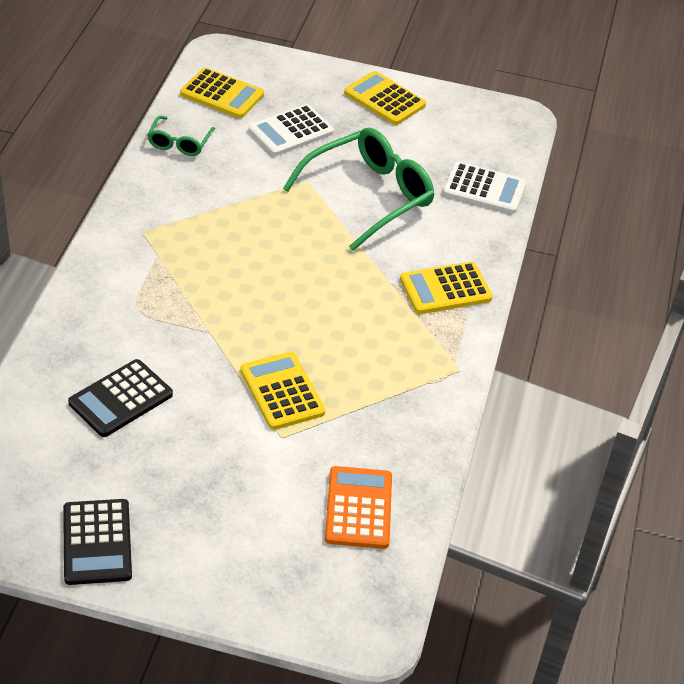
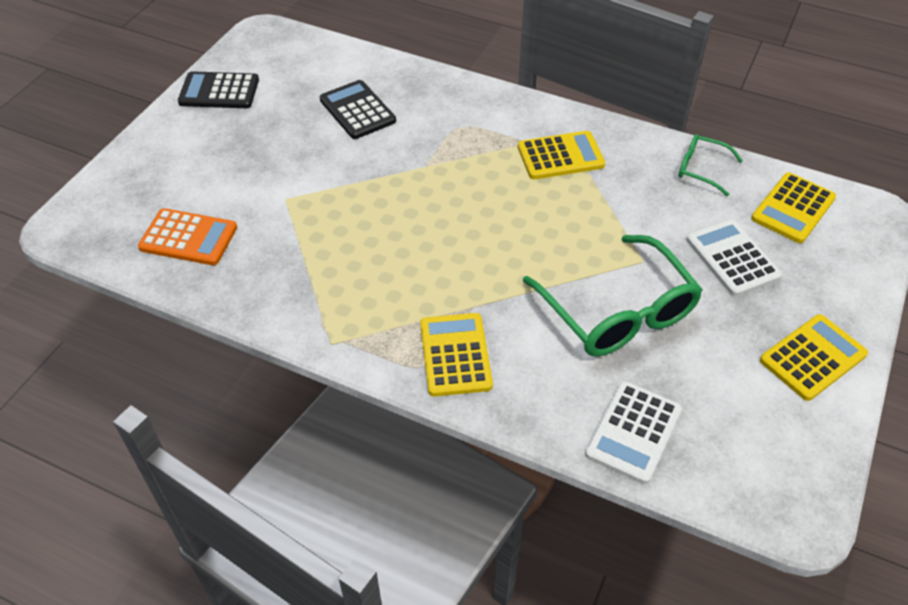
camera: 105 degrees right, 5 degrees up
(282, 391) = (339, 205): yellow calculator -> yellow calculator (560, 156)

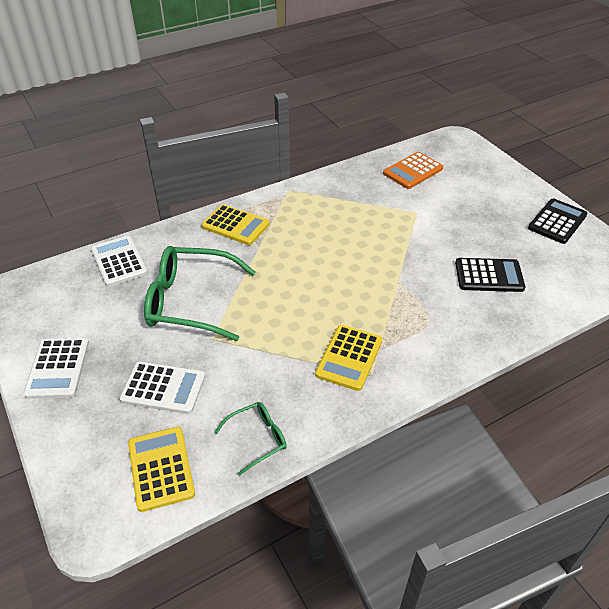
camera: 125 degrees right, 5 degrees down
(812, 357) = (58, 368): yellow calculator -> white calculator

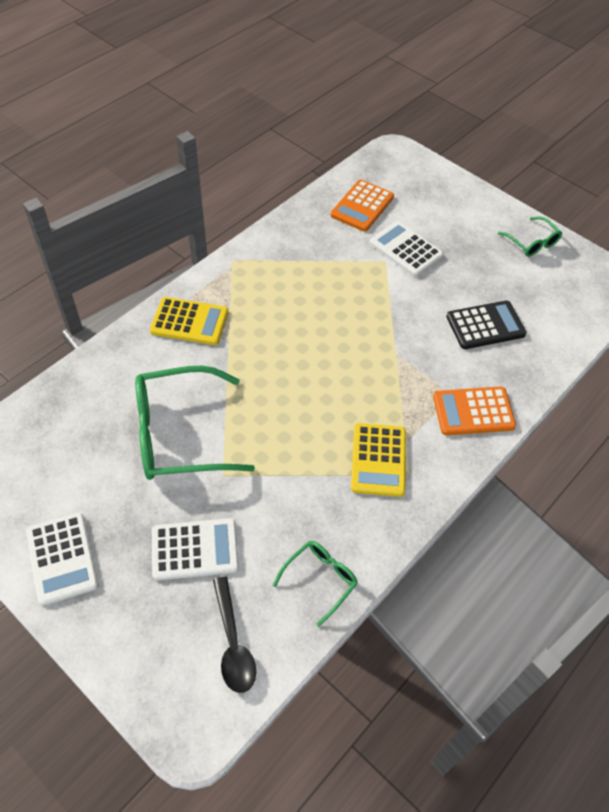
camera: 20 degrees left, 10 degrees up
(119, 261) = (71, 402): white calculator -> white calculator (405, 249)
(161, 468) = (233, 643): yellow calculator -> black spoon
(451, 339) = (473, 411): none -> orange calculator
(557, 222) = (532, 242): black calculator -> green glasses

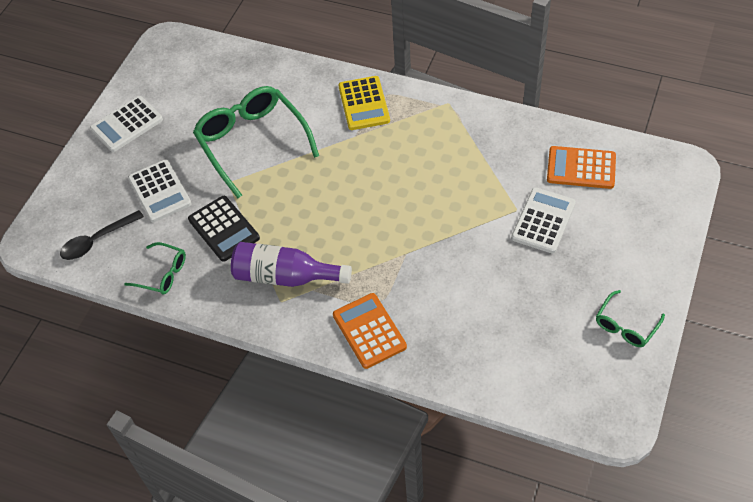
camera: 75 degrees right, 0 degrees up
(378, 460) = (285, 276): yellow calculator -> purple bottle
(485, 325) = (480, 313): black calculator -> black calculator (224, 229)

